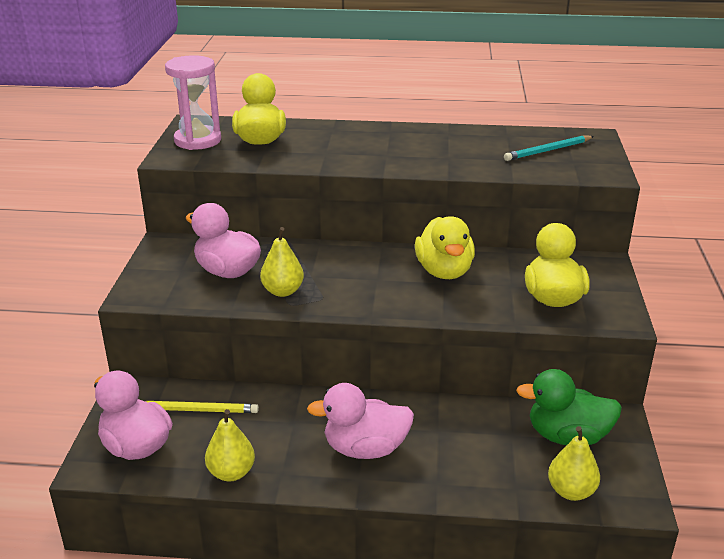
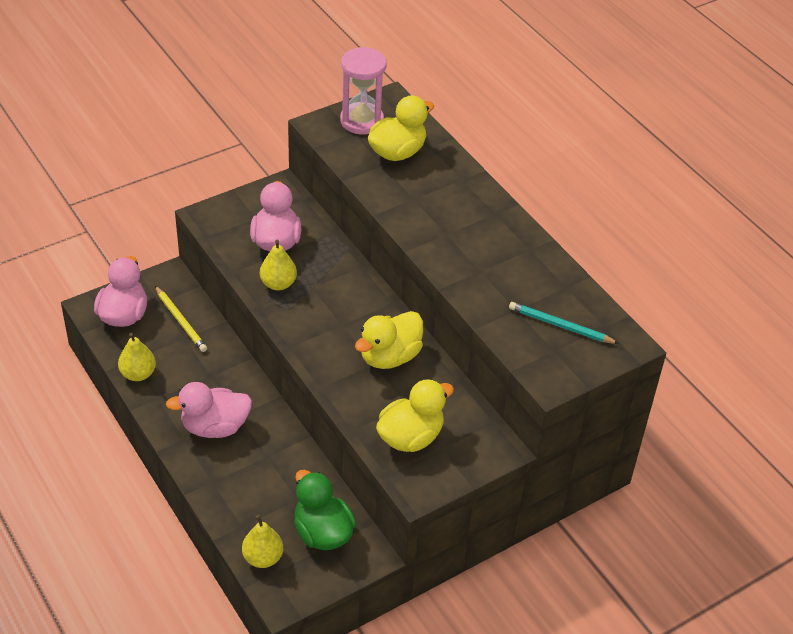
camera: 50 degrees right, 15 degrees up
(365, 449) = (215, 427): pink duck -> pink duck turned 60 degrees counterclockwise

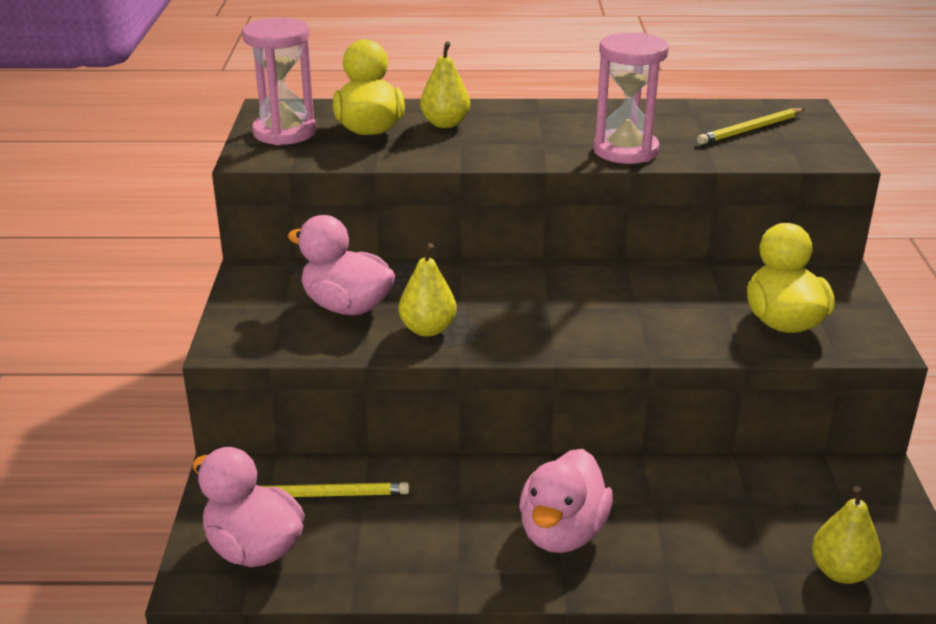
camera: 55 degrees left, 15 degrees down
(138, 374) = (391, 576): yellow pear -> yellow pear (445, 124)
(322, 532) = (820, 501): green duck -> none
(389, 357) = (634, 293): yellow duck -> none
(467, 276) = (625, 151): none -> pink hourglass
(560, 326) = (750, 130): turquoise pencil -> yellow pencil

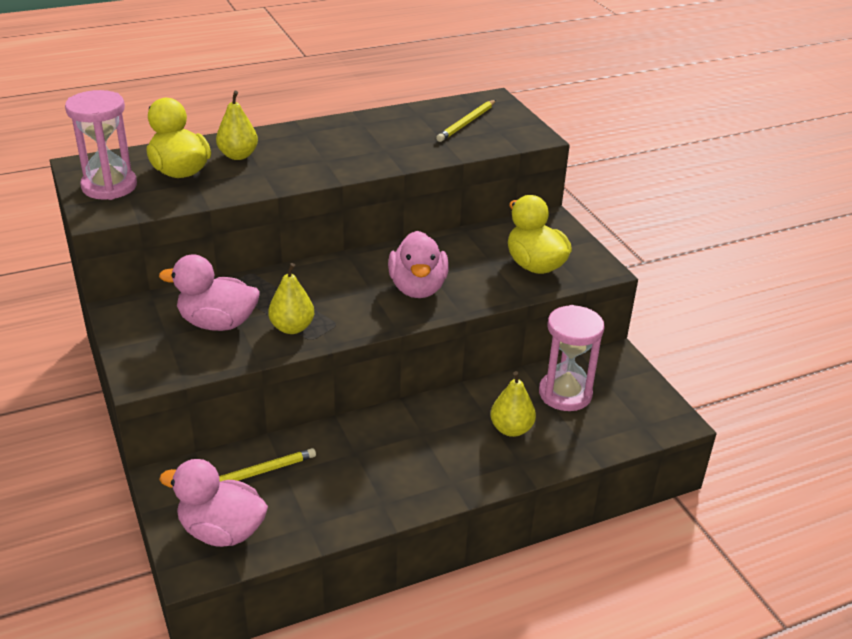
camera: 25 degrees left, 5 degrees up
(562, 533) = (438, 454): pink duck -> pink duck (418, 288)
(625, 151) = (389, 156): pink hourglass -> pink hourglass (565, 394)
(841, 572) = (624, 430): yellow pear -> yellow pear (511, 429)

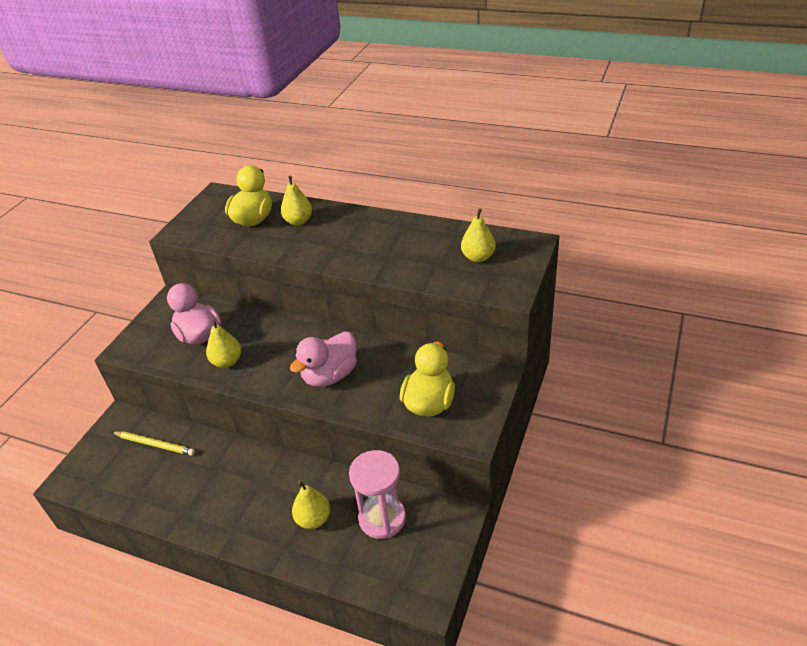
camera: 50 degrees right, 5 degrees up
(109, 186) = (208, 215): pink hourglass -> none
(222, 531) = (100, 469): pink duck -> none
(467, 123) = (478, 257): yellow pencil -> yellow pear

